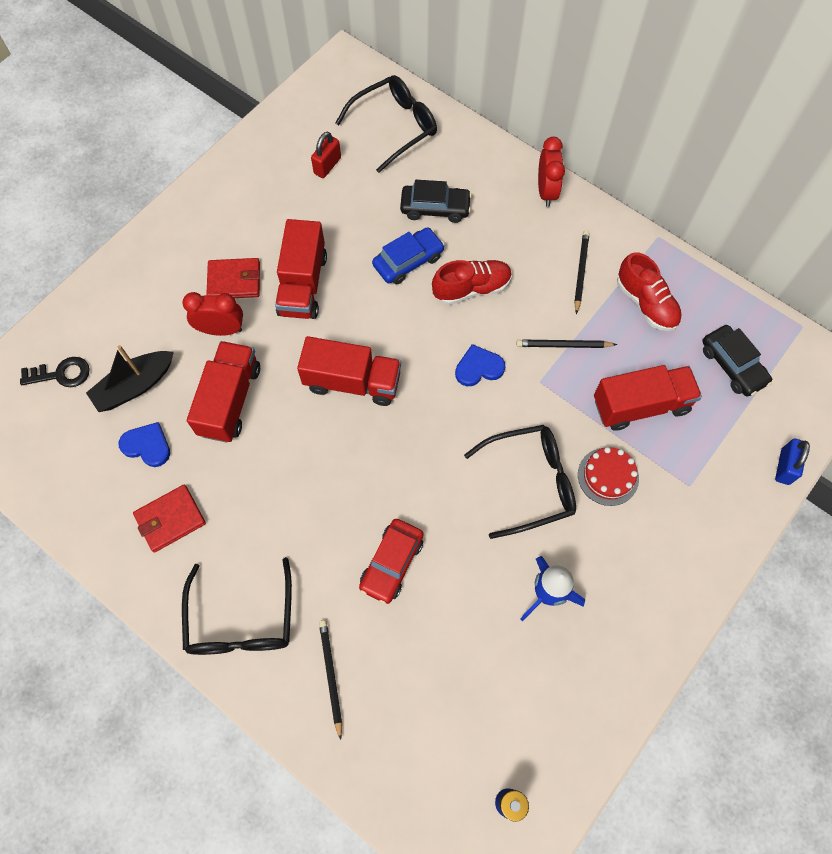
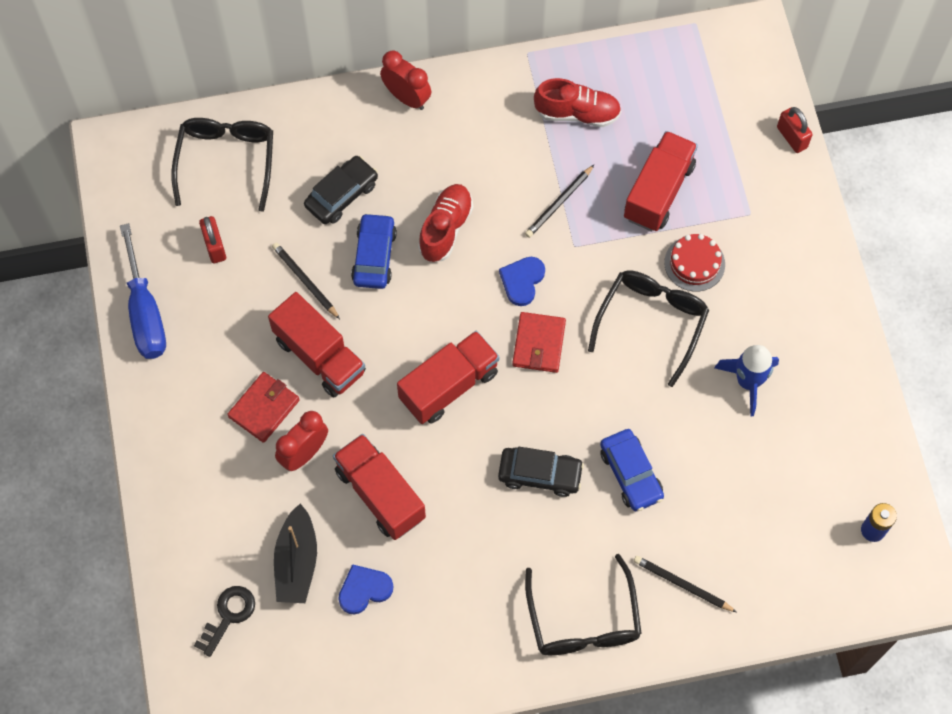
camera: 50 degrees left, 0 degrees up
(170, 519) = (449, 616): red wallet -> red wallet (539, 344)
(241, 621) = (583, 620): black glasses -> black glasses turned 45 degrees clockwise
(244, 163) = (145, 312): none -> blue screwdriver
(392, 563) = (631, 474): red car -> blue car
(580, 272) = (505, 136): black pencil -> black pencil (305, 281)
(732, 365) = (683, 99): black car -> black car (540, 474)
(784, 467) = (792, 137): blue padlock -> red padlock

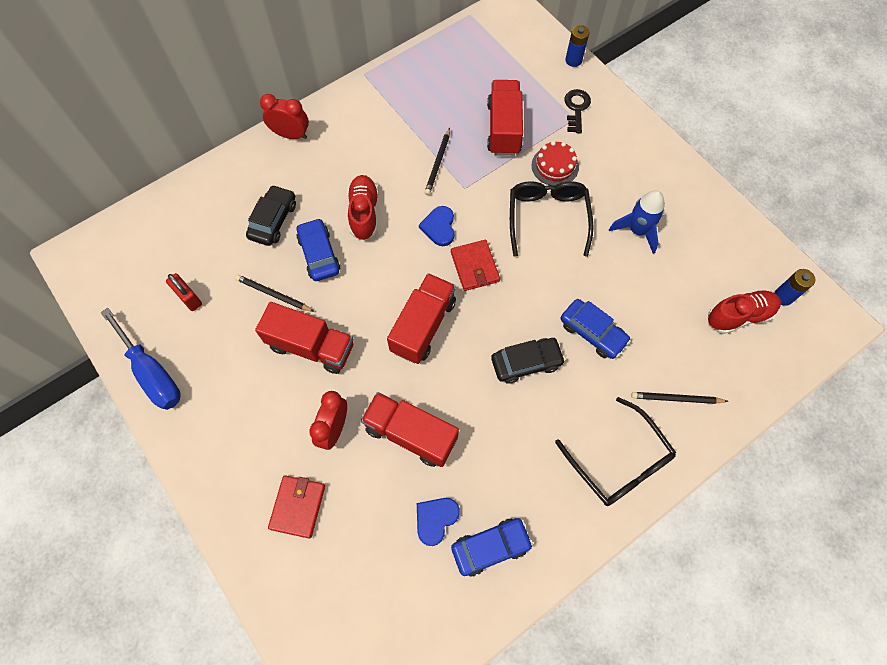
camera: 25 degrees left, 0 degrees up
(226, 161) = (171, 231): black glasses -> none
(228, 615) = (332, 597): black key -> black key (576, 108)
(264, 408) = (284, 407): red wallet -> red wallet (298, 507)
(297, 562) = (369, 522): black boat -> none
(406, 641) = (490, 547): none -> blue car
(577, 113) = (419, 99): red shoe -> red shoe (739, 316)
(792, 137) = (573, 60): red padlock -> blue battery

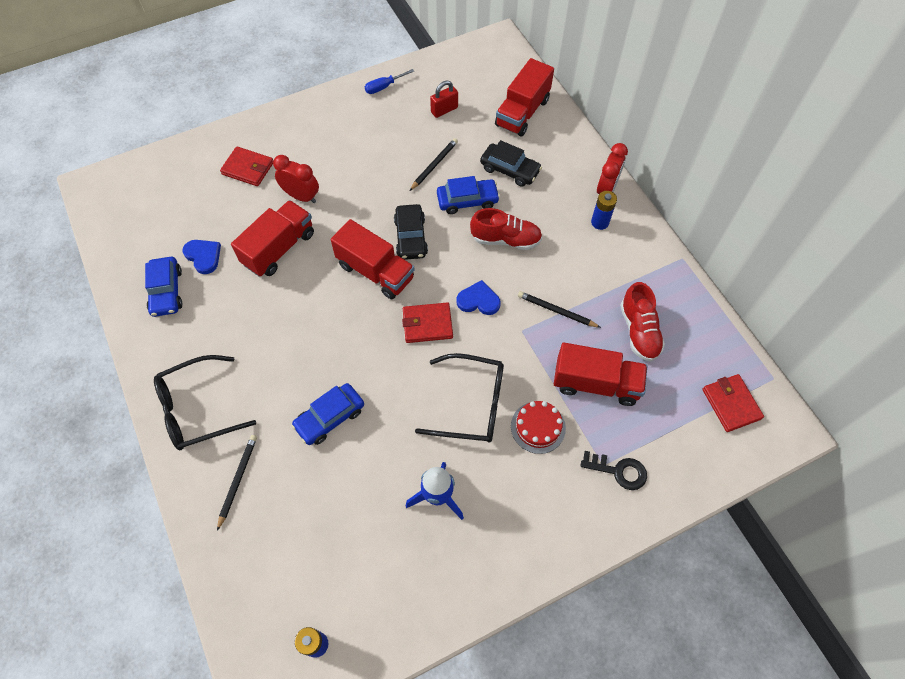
camera: 100 degrees right, 5 degrees down
(152, 373) = (384, 87): blue screwdriver -> blue screwdriver, size x0.53
(311, 346) = (378, 187): red truck -> red truck (522, 112)
(499, 40) = (731, 404): none -> red wallet
(526, 362) = (316, 350): black car -> black car (411, 237)
(573, 60) = (696, 486): blue battery -> blue battery (600, 222)
(739, 316) = (307, 580): red shoe -> red shoe (639, 331)

